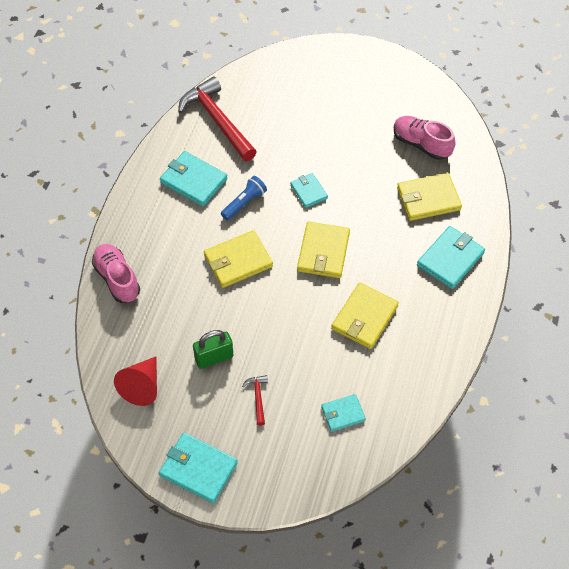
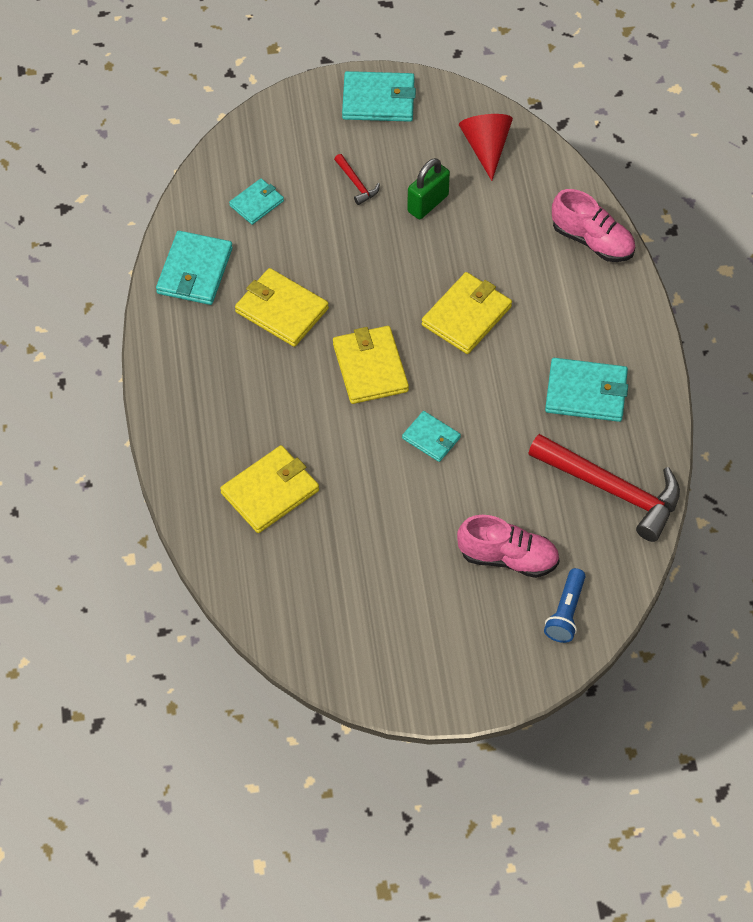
camera: 155 degrees right, 0 degrees up
(244, 203) = (504, 390): blue flashlight -> blue flashlight (566, 613)
(364, 317) = (281, 310): yellow wallet -> yellow wallet turned 60 degrees counterclockwise
(421, 144) = (315, 570): pink shoe -> pink shoe (508, 558)
(450, 259) = (208, 421): turquoise wallet -> turquoise wallet (195, 271)

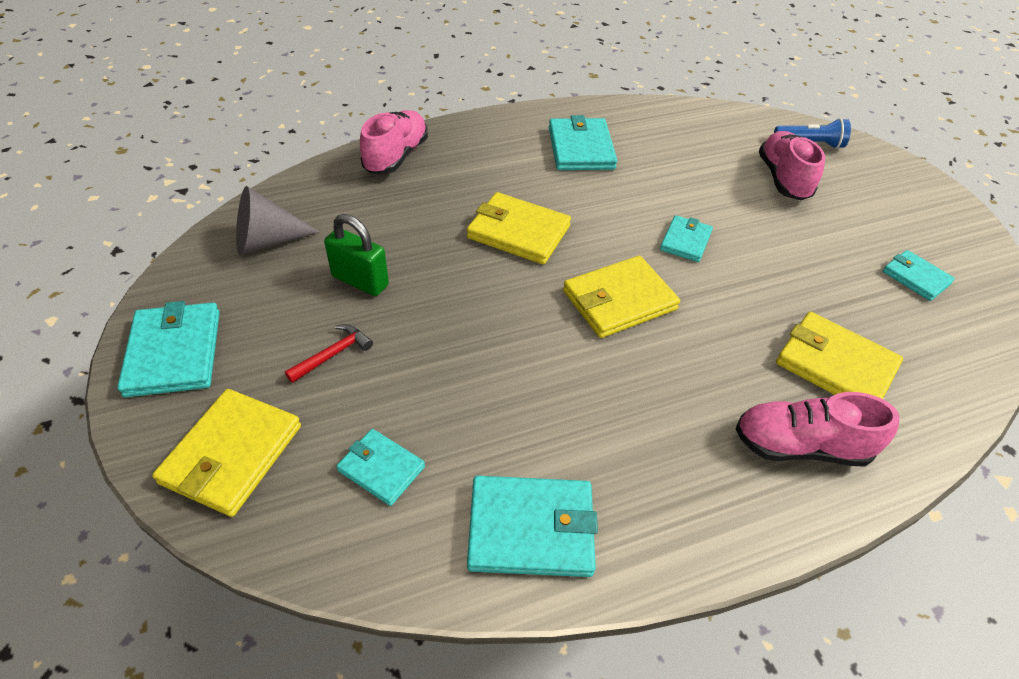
camera: 105 degrees left, 10 degrees down
(208, 436) = (800, 446): none -> pink shoe
(281, 310) = (567, 401): yellow wallet -> yellow wallet (232, 454)
(348, 604) = (915, 277): none -> turquoise wallet
(486, 148) = (267, 241): red cone -> grey cone
(613, 490) = (675, 128): red hammer -> none

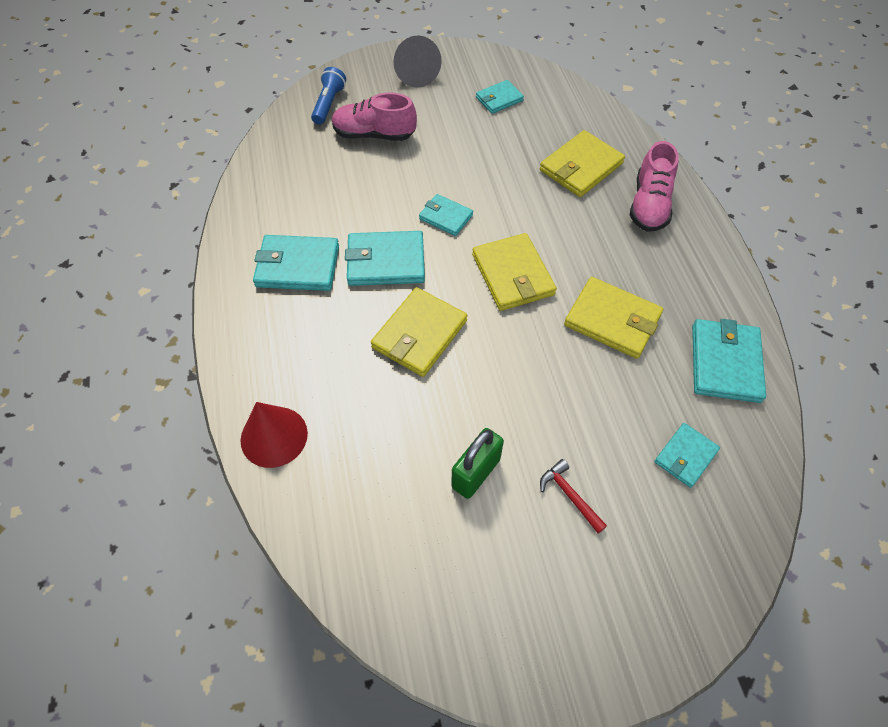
camera: 80 degrees left, 10 degrees up
(174, 352) = (566, 647): turquoise wallet -> turquoise wallet (385, 261)
(232, 454) = (681, 573): yellow wallet -> yellow wallet (612, 320)
(267, 241) = (406, 570): grey cone -> grey cone (416, 73)
(396, 156) = (274, 436): pink shoe -> red cone

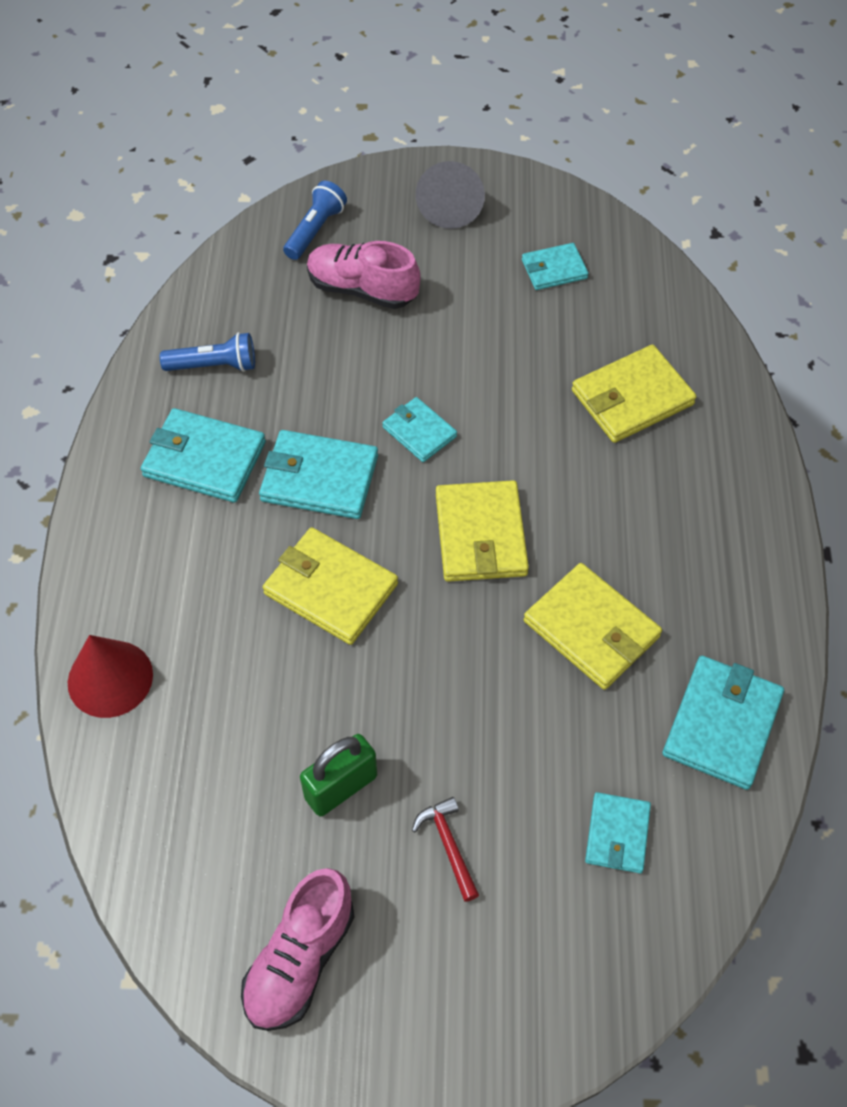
camera: 15 degrees right, 0 degrees up
(285, 202) = (214, 365): none -> blue flashlight
(419, 334) = (330, 589): yellow wallet -> yellow wallet turned 75 degrees clockwise
(649, 205) = (707, 475): pink shoe -> pink shoe (300, 960)
(685, 456) = (617, 834): turquoise wallet -> turquoise wallet turned 45 degrees counterclockwise

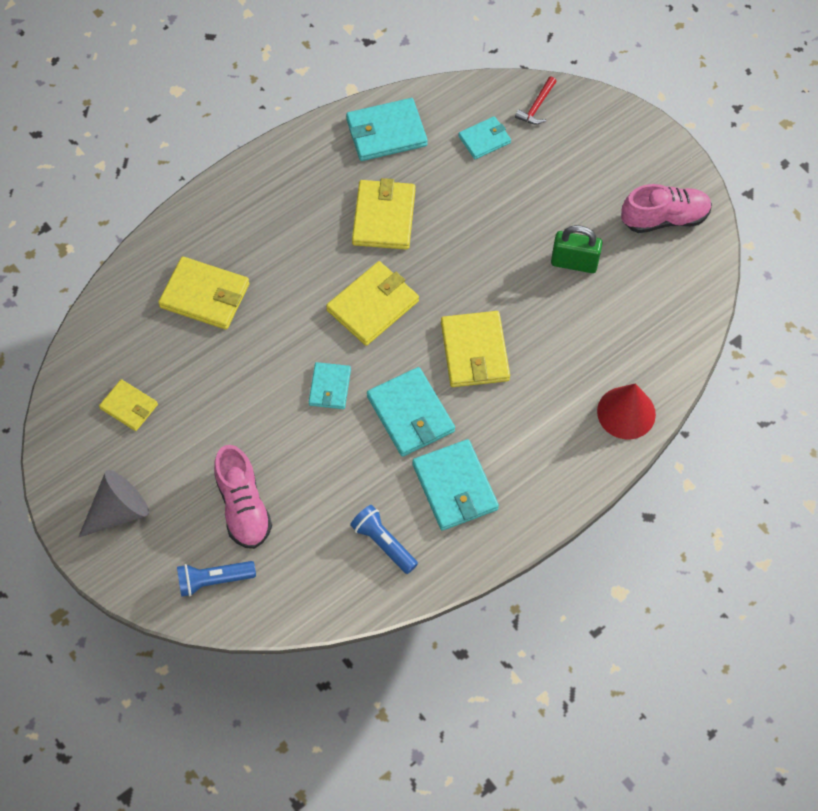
camera: 130 degrees left, 5 degrees up
(448, 845) = (556, 200): red hammer -> red hammer (536, 107)
(554, 269) = (129, 406): turquoise wallet -> yellow wallet

